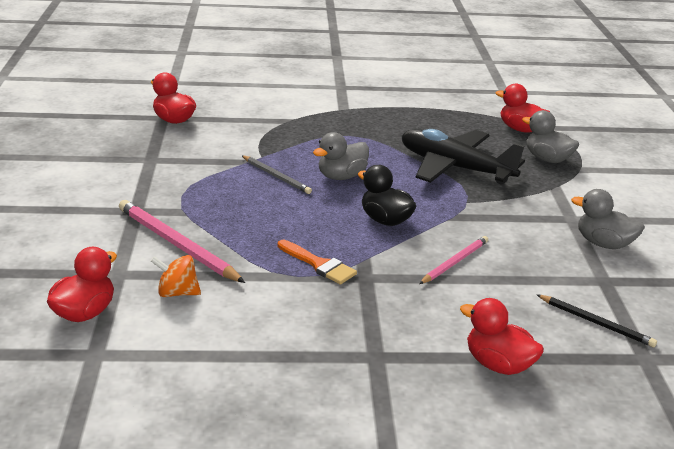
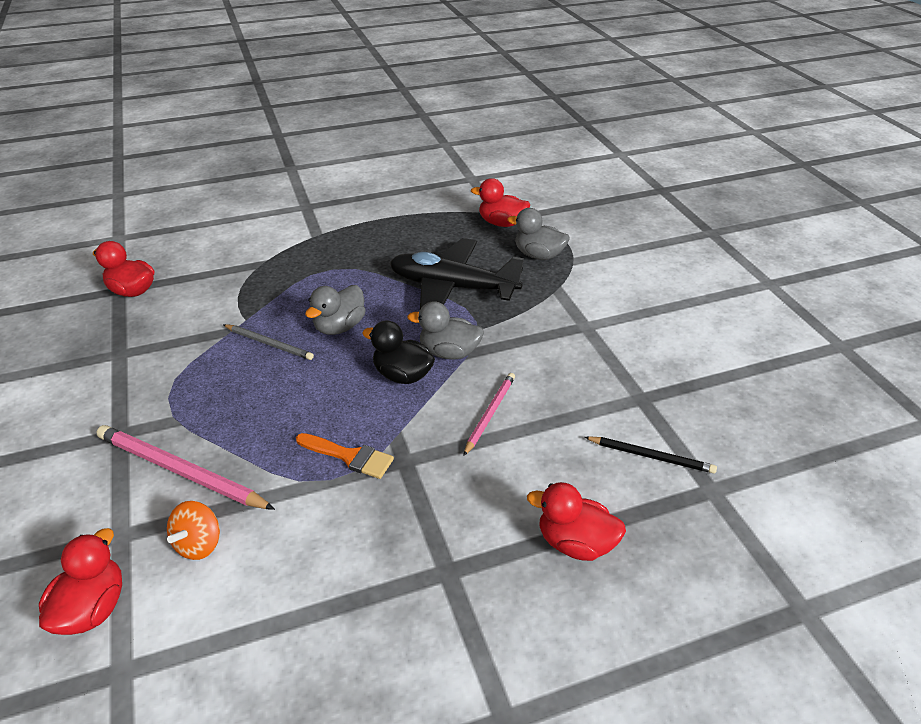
camera: 15 degrees left, 10 degrees up
(177, 293) = (199, 544): orange spinning top -> orange spinning top turned 60 degrees counterclockwise
(603, 244) = (625, 350): grey duck -> grey duck (449, 352)

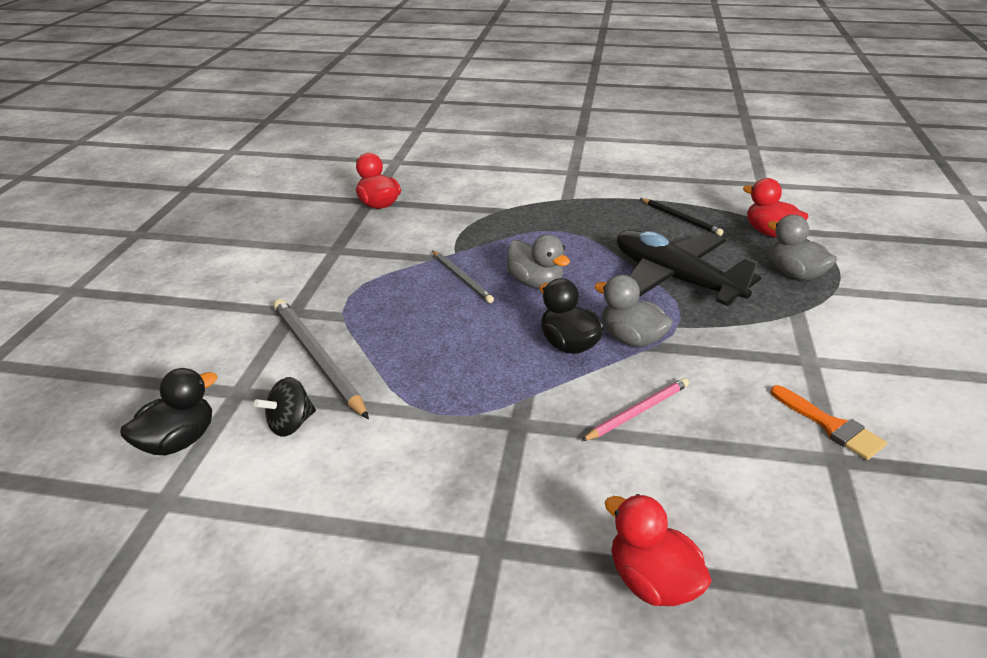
camera: 30 degrees right, 5 degrees down
(93, 608) = (179, 441): red duck -> black duck
(181, 471) = (317, 359): pink pencil -> grey pencil
(199, 544) = (291, 424): orange spinning top -> black spinning top
(339, 327) = (535, 283): grey duck -> grey duck turned 105 degrees counterclockwise
(349, 456) = (468, 400): orange brush -> orange brush (831, 426)
(650, 456) = (809, 527): black pencil -> black pencil (680, 218)

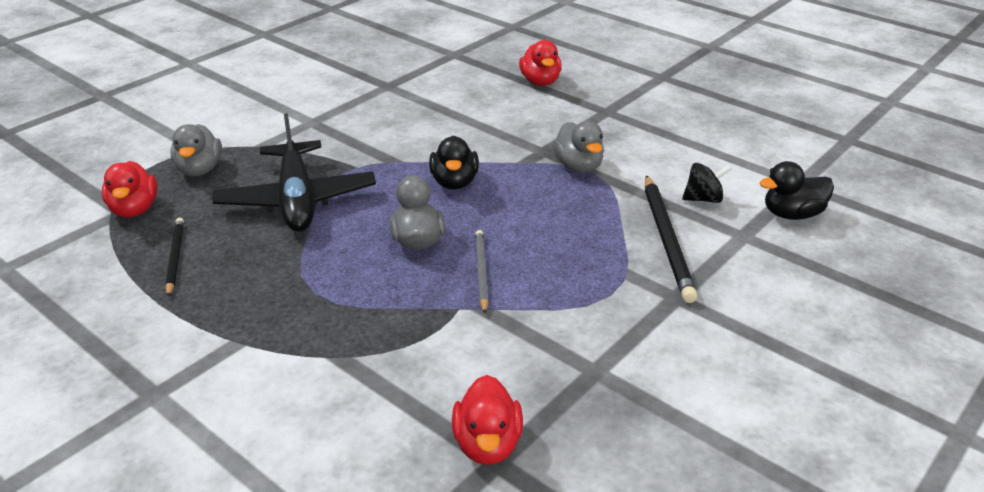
camera: 150 degrees left, 0 degrees up
(317, 359) = (667, 239): grey pencil -> black pencil
(631, 339) = (403, 170): grey duck -> grey duck (578, 166)
(637, 412) = (461, 133): pink pencil -> none
(831, 426) = (364, 95): orange brush -> none

